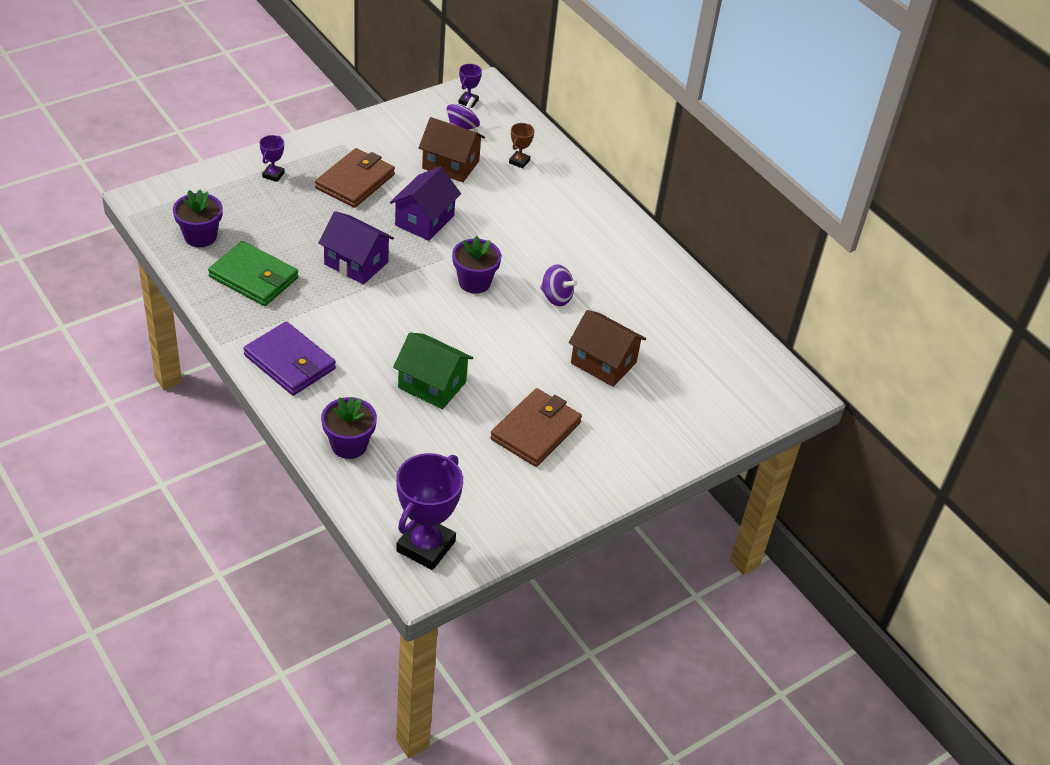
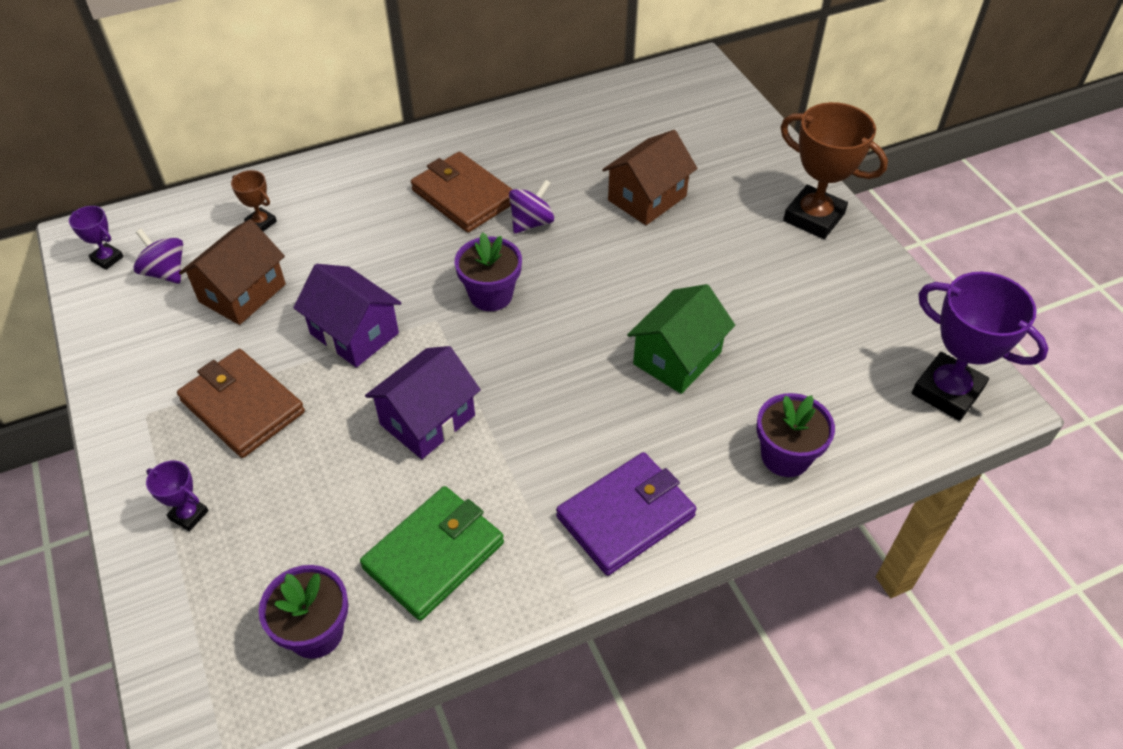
camera: 75 degrees left, 5 degrees up
(535, 431) = (755, 270): brown wallet -> brown wallet (463, 196)
(609, 470) = (814, 217): none -> brown trophy

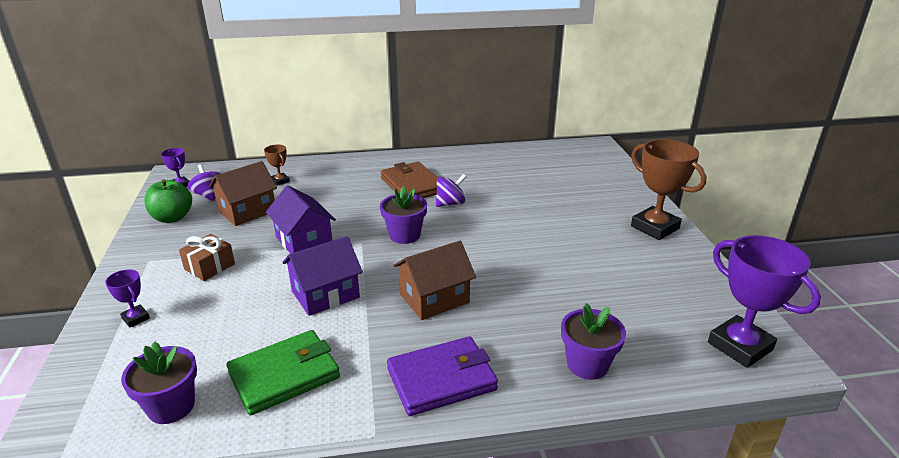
camera: 15 degrees right, 20 degrees down
(134, 327) = (172, 218): none -> green apple
(242, 406) = (209, 267): brown wallet -> brown gift
(647, 198) = (535, 202): brown house -> brown house (434, 298)
(677, 358) = (522, 289): green house -> none

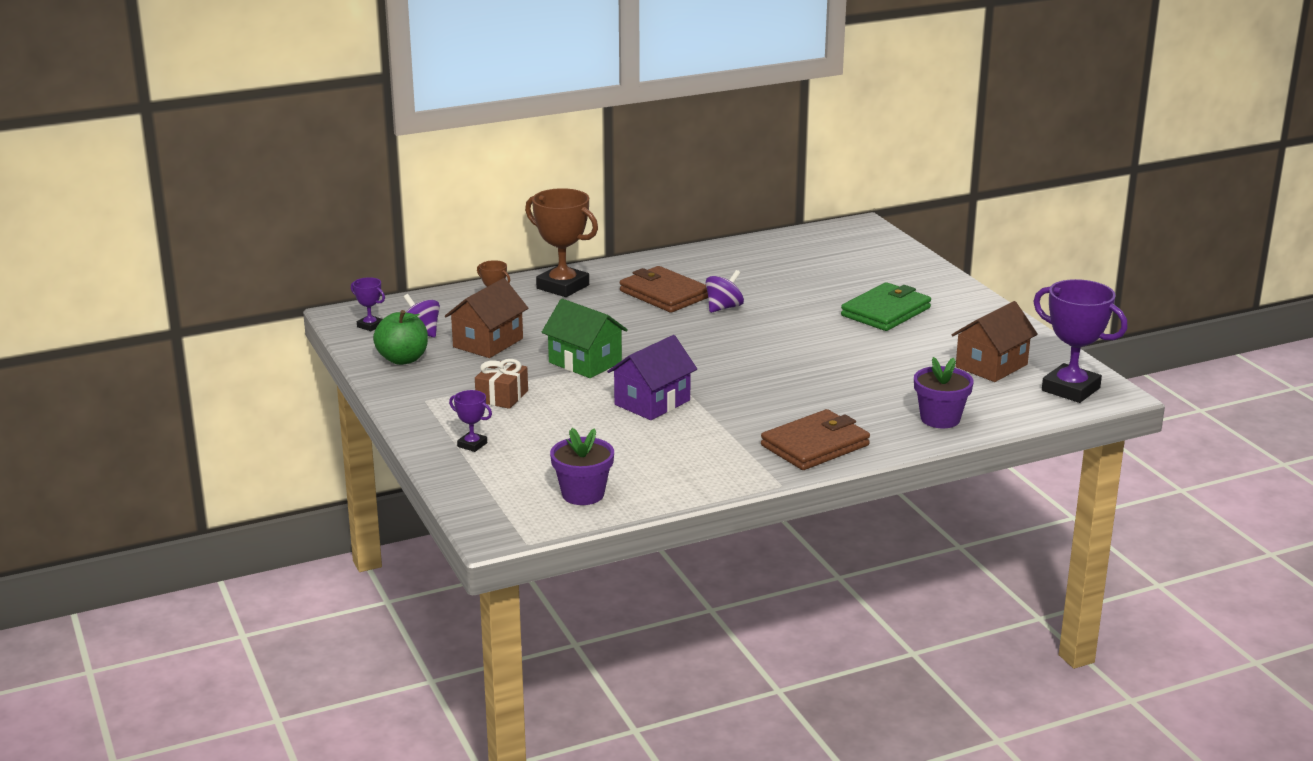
camera: 15 degrees left, 5 degrees down
(284, 375) = (667, 462): green wallet -> green wallet (885, 312)
(304, 241) = (585, 362): purple house -> green house
(404, 235) = (694, 344): purple flower pot -> none
(434, 298) = (767, 392): brown house -> brown house (991, 366)
(441, 379) = (815, 445): purple wallet -> brown wallet
(655, 227) = (963, 305): brown trophy -> brown trophy (563, 287)

